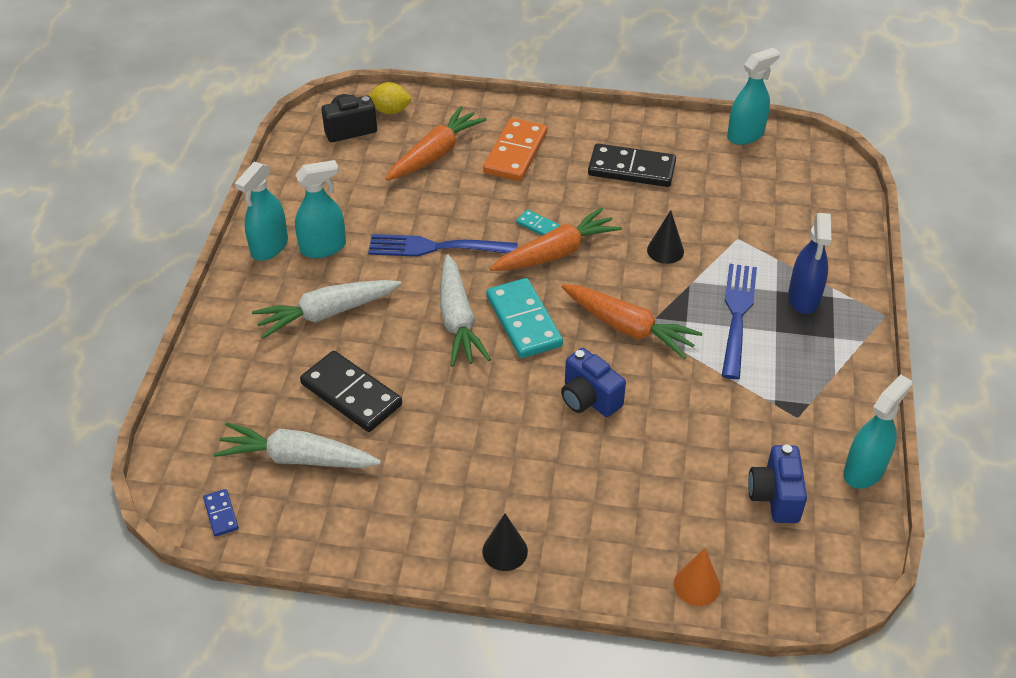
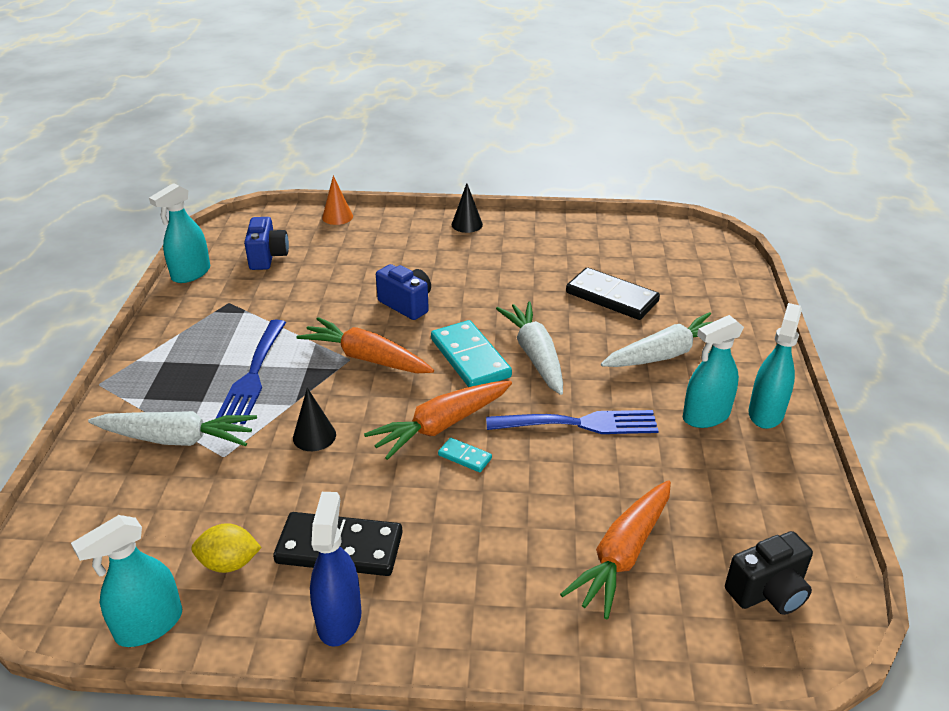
camera: 175 degrees right, 10 degrees down
(221, 514) = (671, 231): blue domino -> none
(297, 458) = (634, 259): white carrot -> white carrot (177, 439)
(390, 111) = (723, 636): yellow lemon -> yellow lemon (229, 563)
(515, 153) = (508, 565): orange domino -> none
(803, 298) = (176, 395): blue spray bottle -> blue spray bottle (339, 619)

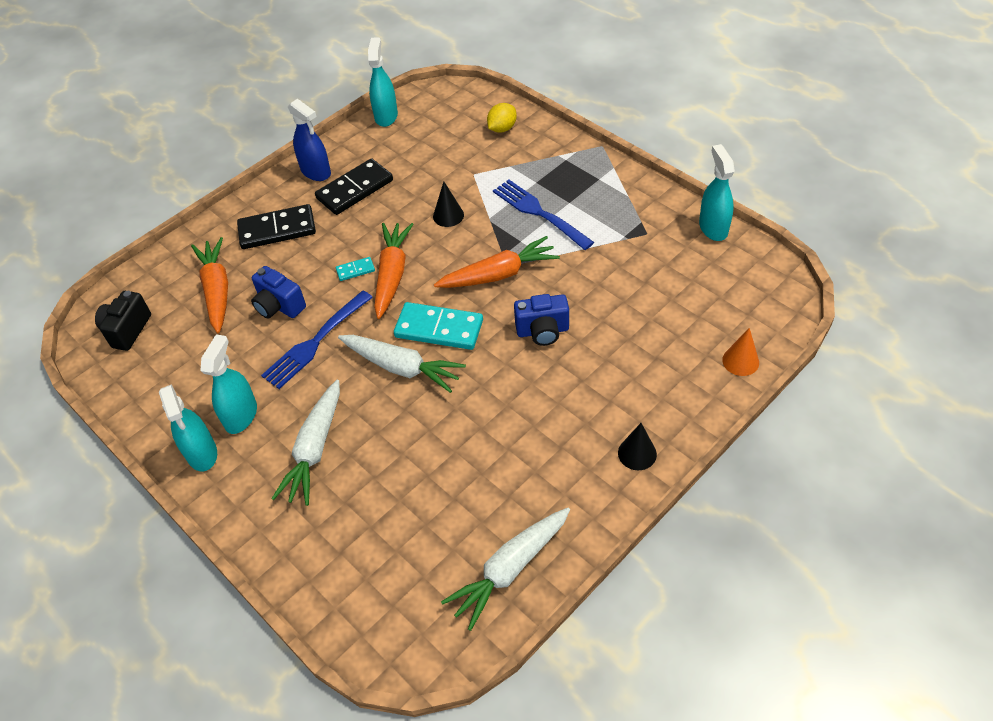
camera: 135 degrees right, 15 degrees up
(177, 439) = (509, 161): white carrot -> white carrot (510, 569)
(229, 563) = (392, 150): yellow lemon -> yellow lemon (502, 128)
(268, 257) = (700, 281): blue camera -> blue camera (279, 306)
(611, 297) = (413, 475): black domino -> black domino (277, 229)

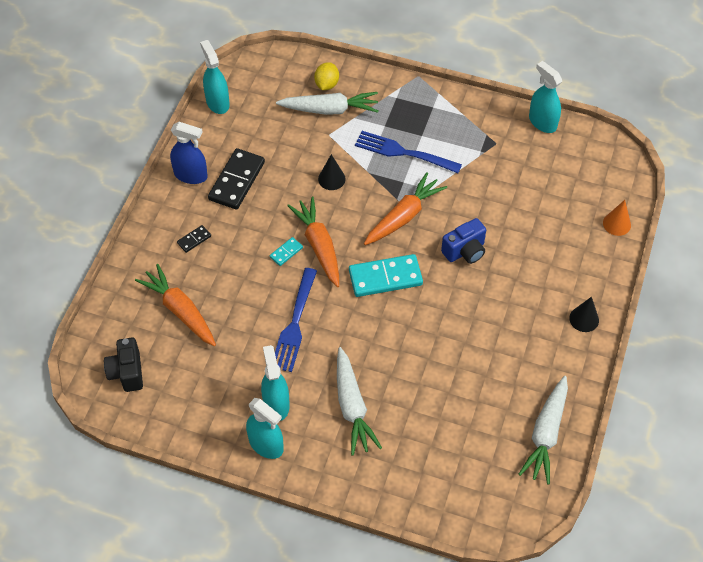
camera: 30 degrees left, 5 degrees up
(277, 229) = (194, 239): black domino -> black domino, size x0.47
(279, 306) = (243, 305): blue camera -> none
(401, 367) = (376, 319): white carrot -> white carrot (330, 109)

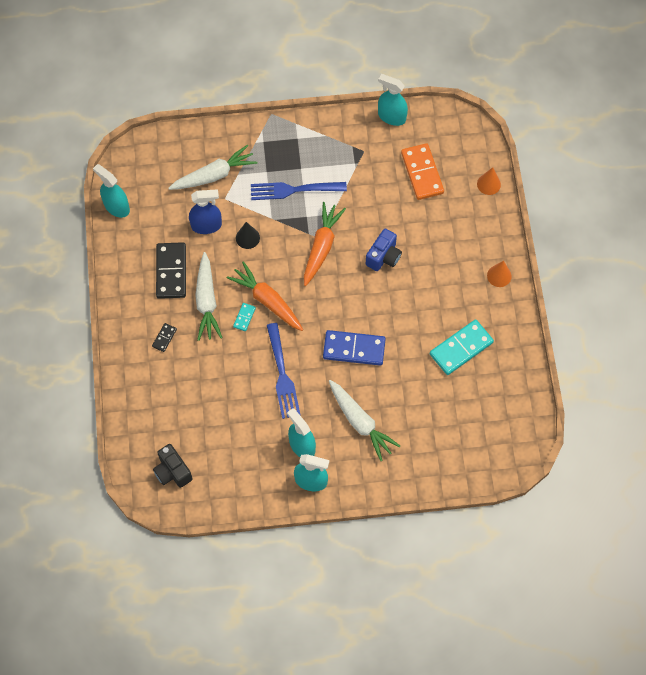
camera: 25 degrees left, 10 degrees up
(180, 311) = (186, 403): orange carrot -> none
(191, 175) = (130, 282): blue spray bottle -> blue spray bottle (206, 225)
(326, 84) = (199, 152): yellow lemon -> none
(385, 277) = (333, 305): turquoise domino -> turquoise domino (461, 348)
(385, 329) = (354, 349): none -> blue domino
(546, 434) = (512, 380): white carrot -> white carrot (207, 301)
(548, 186) = (422, 173): none -> orange domino
(584, 319) = (499, 276): black cone -> orange cone

